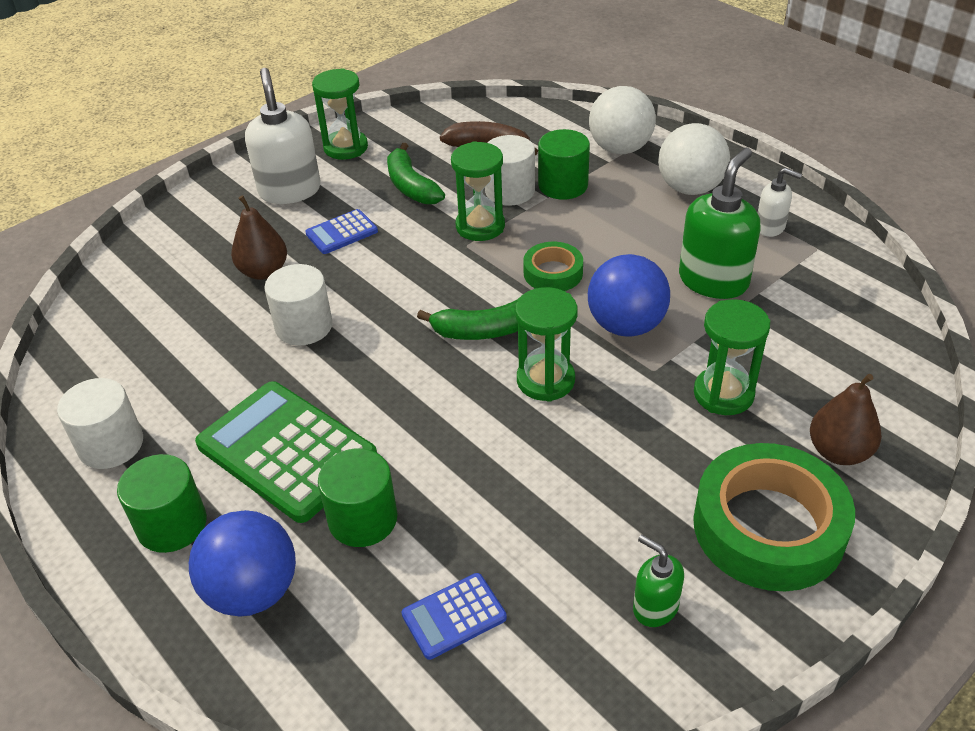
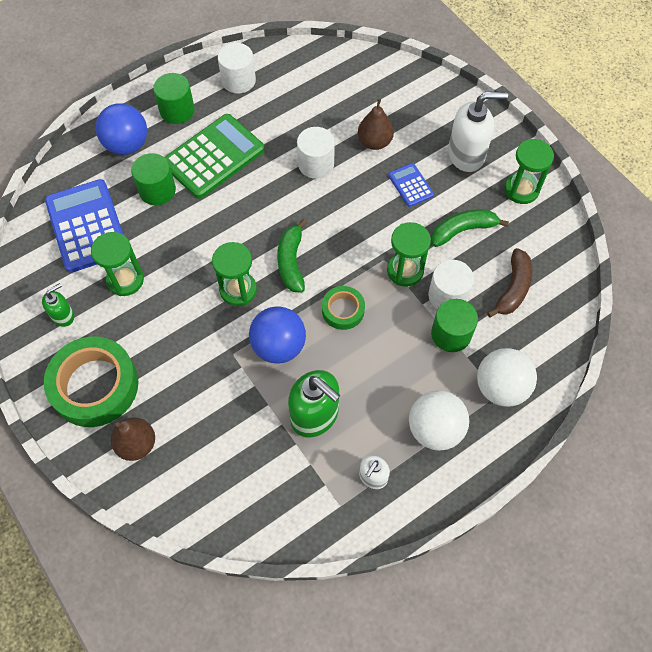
camera: 95 degrees right, 20 degrees up
(454, 616) = (87, 226): blue calculator -> blue calculator, size x2.05
(723, 394) = (202, 390): green hourglass -> green hourglass (125, 280)

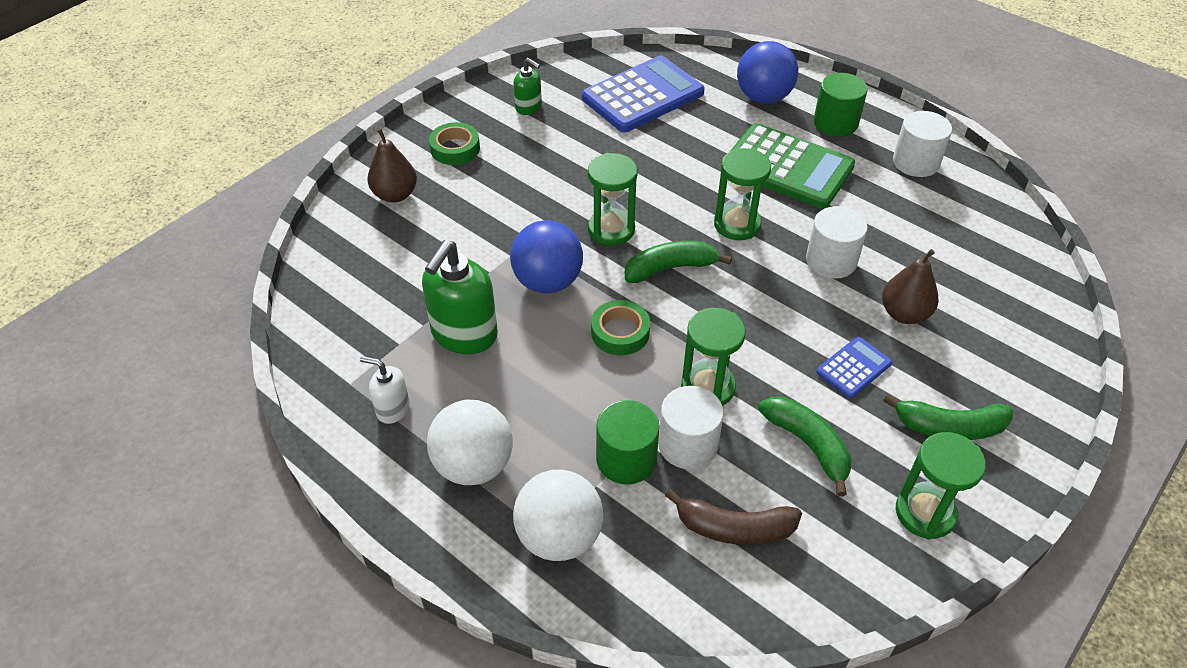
camera: 75 degrees right, 15 degrees down
(95, 385) = (455, 149): green tape -> green tape, size x0.52
(125, 280) = (588, 139): green hourglass -> green hourglass (737, 224)
(157, 190) = (715, 134): green cylinder -> none
(466, 155) = (949, 427): white soap dispenser -> green banana

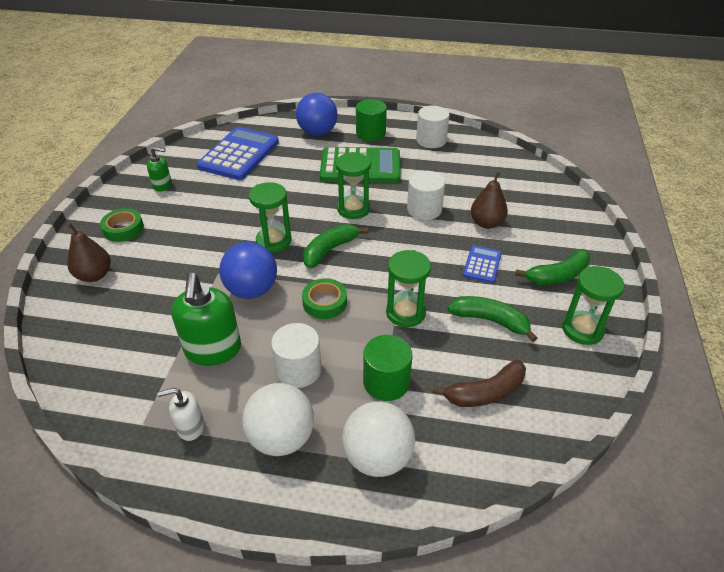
camera: 30 degrees left, 5 degrees down
(687, 444) = (419, 354): white cylinder -> white cylinder (298, 369)

